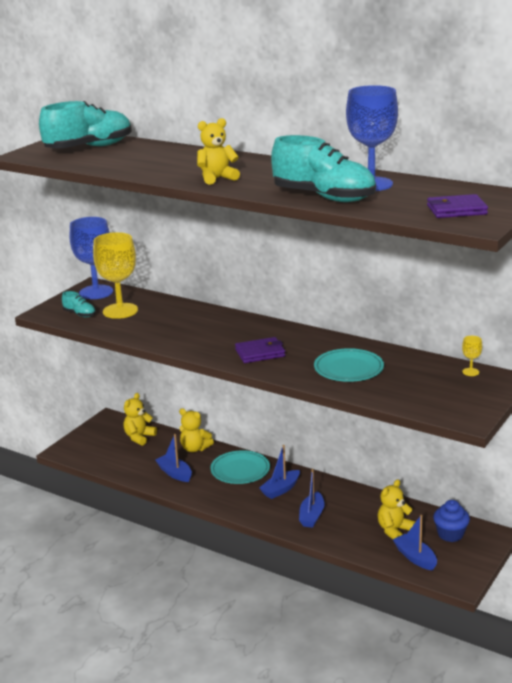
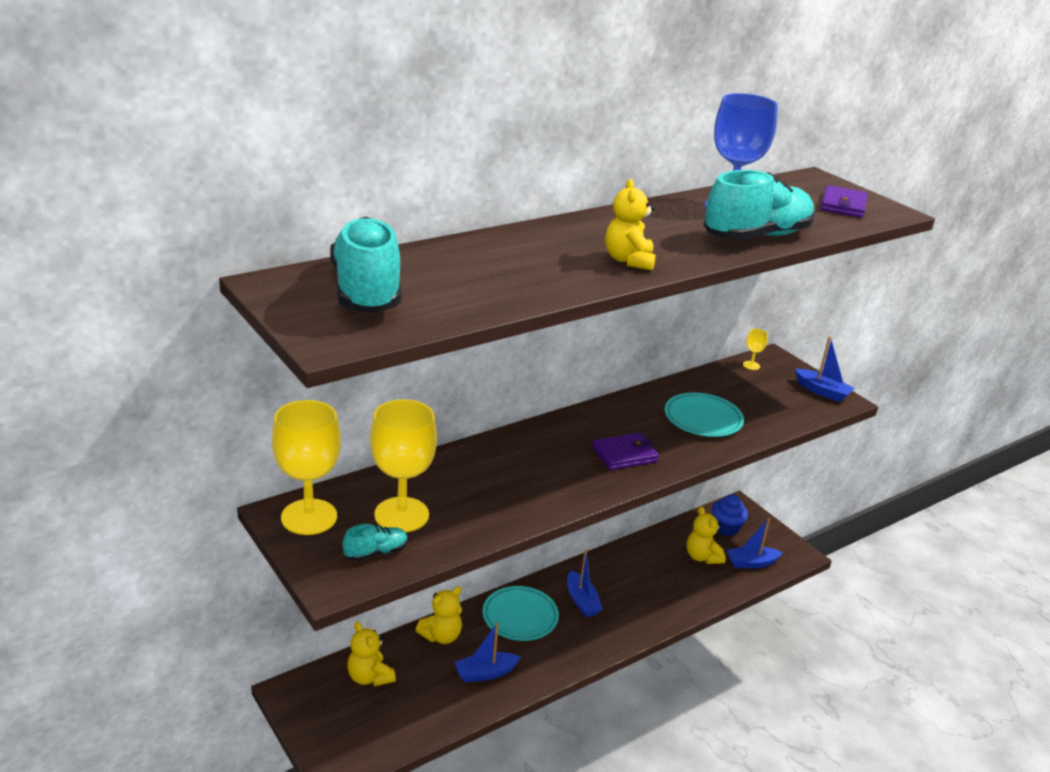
camera: 70 degrees left, 5 degrees up
(96, 292) = (309, 517): blue goblet -> yellow goblet
(260, 353) = (624, 455): purple wallet -> purple wallet turned 60 degrees clockwise
(312, 516) = (646, 599): blue boat -> blue boat (822, 391)

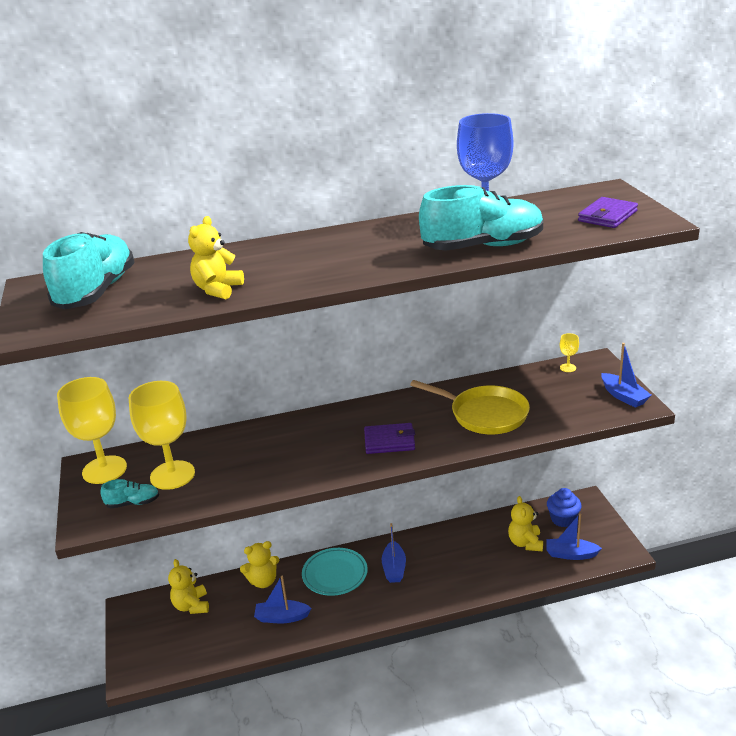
camera: 25 degrees right, 0 degrees up
(628, 260) = (337, 269): yellow teddy bear -> yellow teddy bear (218, 289)
(703, 419) = (485, 414): turquoise plate -> yellow pan

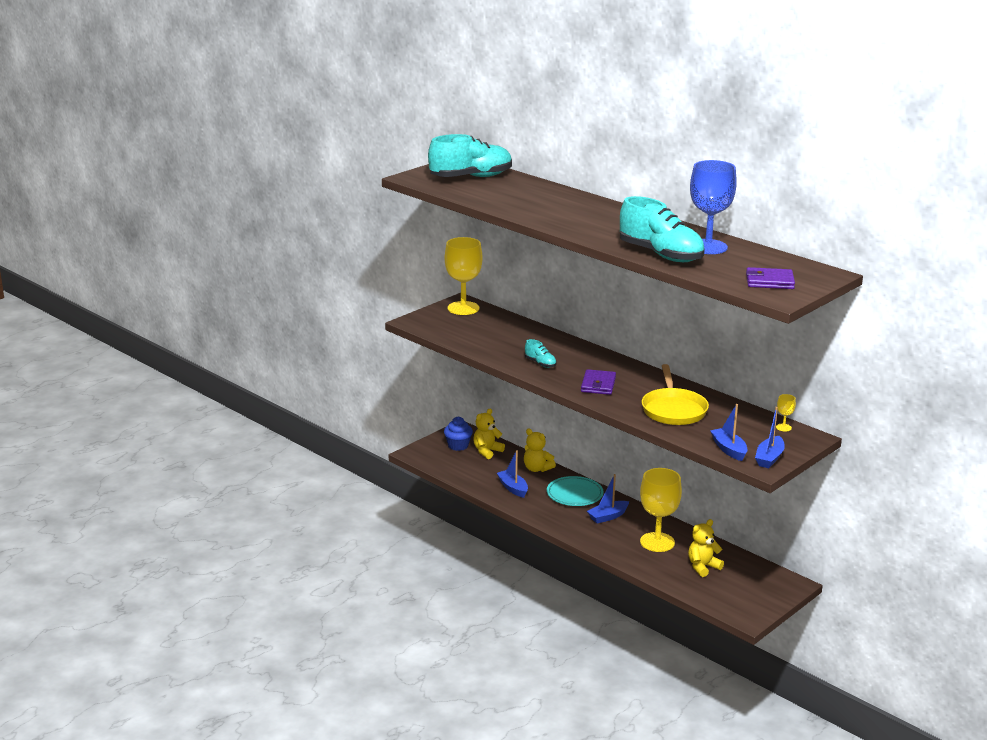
camera: 55 degrees right, 5 degrees down
(133, 503) = (444, 327): turquoise shoe -> turquoise shoe (540, 363)
(172, 475) = (481, 329): yellow goblet -> yellow goblet (657, 542)
(218, 289) = (509, 203): yellow teddy bear -> none
(389, 441) = (598, 385): purple wallet -> purple wallet turned 45 degrees clockwise
(563, 519) = (754, 578): blue cupcake -> blue cupcake (458, 446)
(570, 554) = (714, 592): blue boat -> blue boat (729, 449)

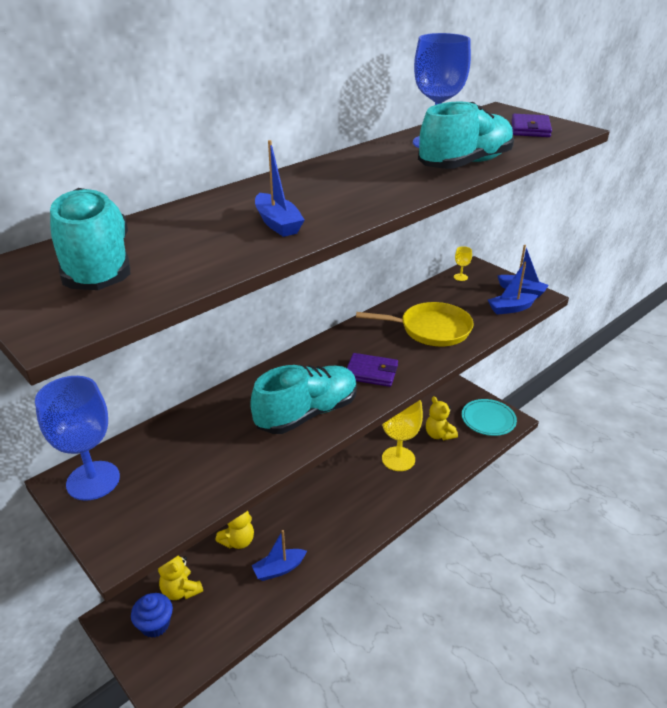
camera: 85 degrees left, 10 degrees up
(463, 308) = (93, 480): yellow goblet -> blue goblet
(540, 363) = (307, 413): turquoise shoe -> turquoise shoe, size x2.19
(574, 494) = (301, 512): turquoise plate -> turquoise plate (488, 419)
(608, 516) = (349, 489): blue boat -> blue boat (278, 224)

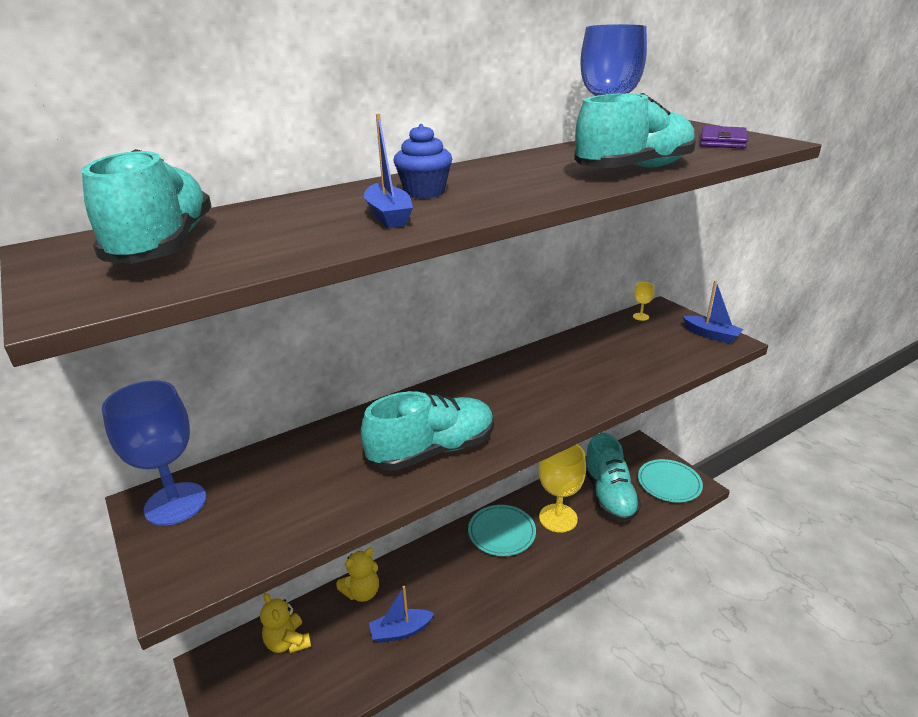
camera: 10 degrees right, 5 degrees down
(155, 625) = (251, 679): blue cupcake -> blue cupcake (424, 192)
(351, 476) = (501, 533): none -> turquoise plate
(371, 372) = (517, 411): purple wallet -> none
(431, 329) = (596, 369): yellow pan -> none
(439, 435) = (609, 495): yellow teddy bear -> turquoise shoe
(510, 309) = (695, 353): blue boat -> none

